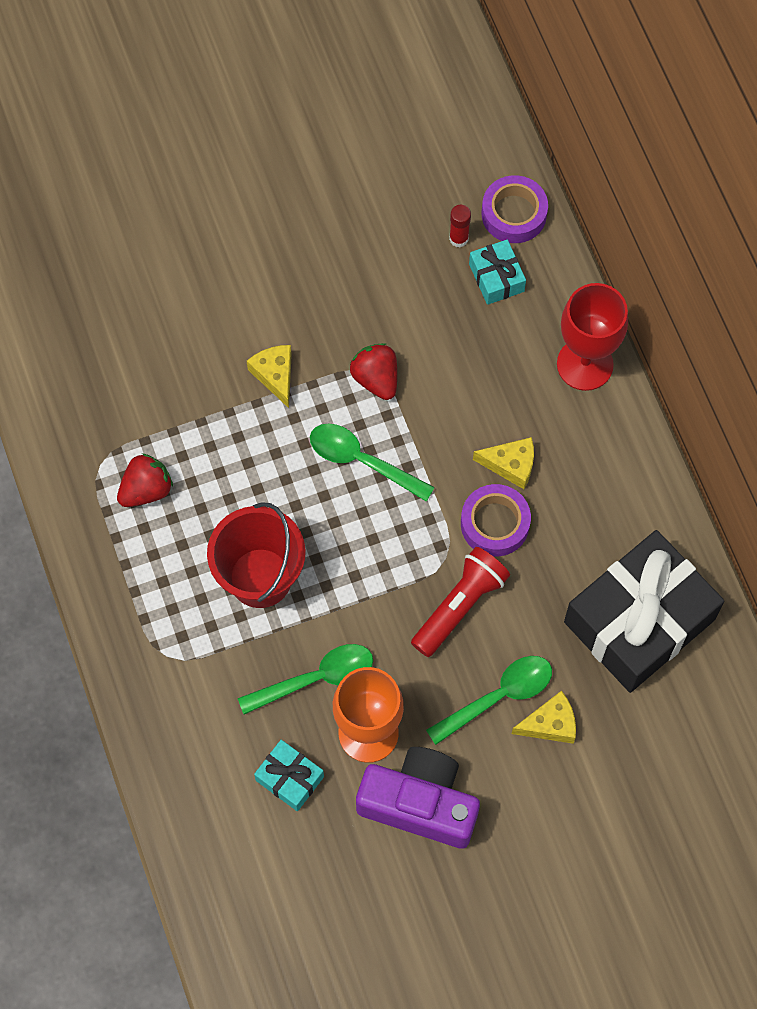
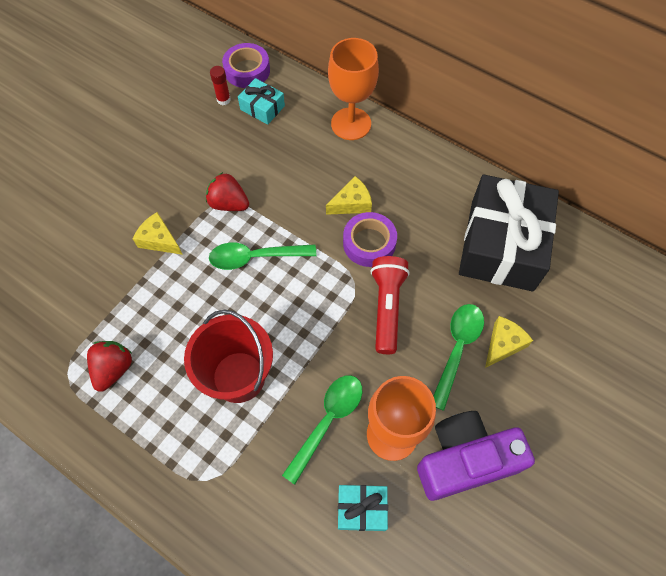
camera: 35 degrees left, 5 degrees down
(585, 364) = (351, 124): red goblet -> orange goblet

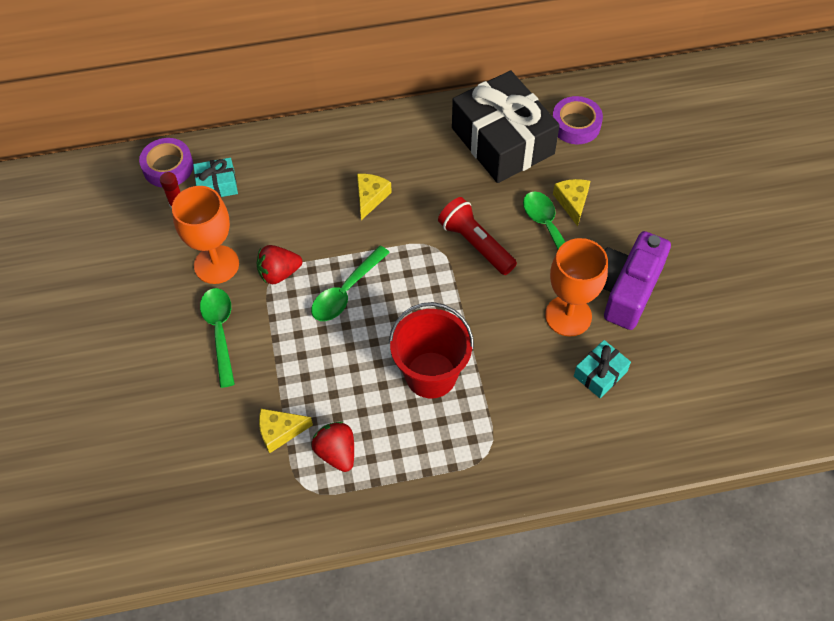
camera: 45 degrees left, 5 degrees down
(159, 240) = (257, 343): yellow cheese -> yellow cheese (280, 431)
(328, 421) = (520, 345): green spoon -> green spoon (220, 332)
(351, 124) = (302, 143): orange goblet -> orange goblet (216, 264)
(369, 243) = (415, 213): purple tape -> purple tape (575, 125)

